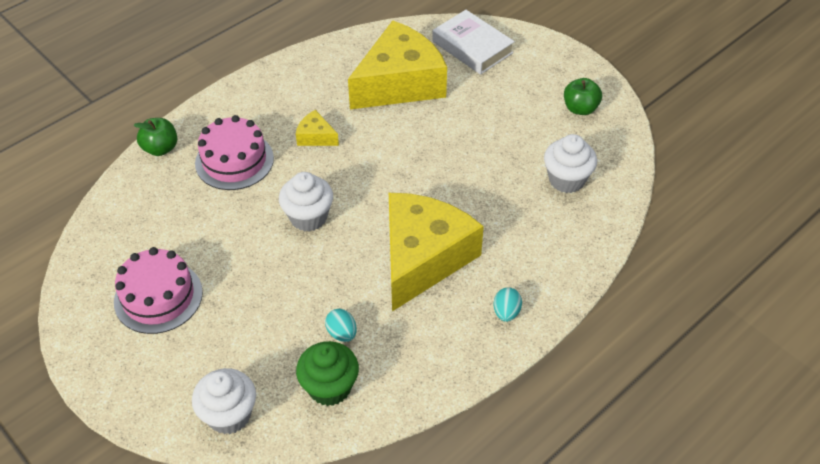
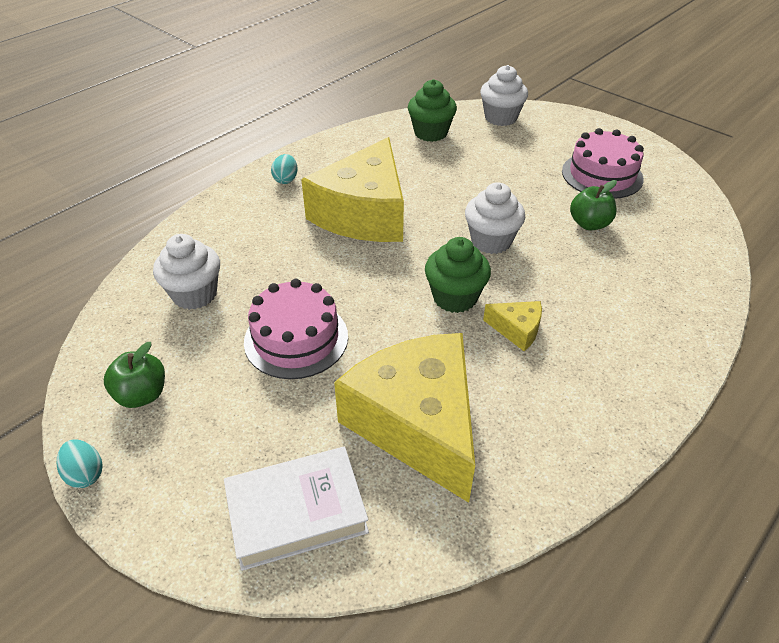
camera: 175 degrees right, 5 degrees down
(160, 148) = (706, 303): green apple -> green apple (589, 224)
(234, 160) = (605, 294): pink cake -> pink cake (296, 339)
(342, 333) = (429, 161): turquoise egg -> turquoise egg (85, 474)
(355, 165) = (455, 297): none -> green cupcake
(400, 83) = (417, 423): yellow cheese -> yellow cheese turned 105 degrees clockwise
(472, 47) = (297, 512): white book -> white book turned 60 degrees counterclockwise

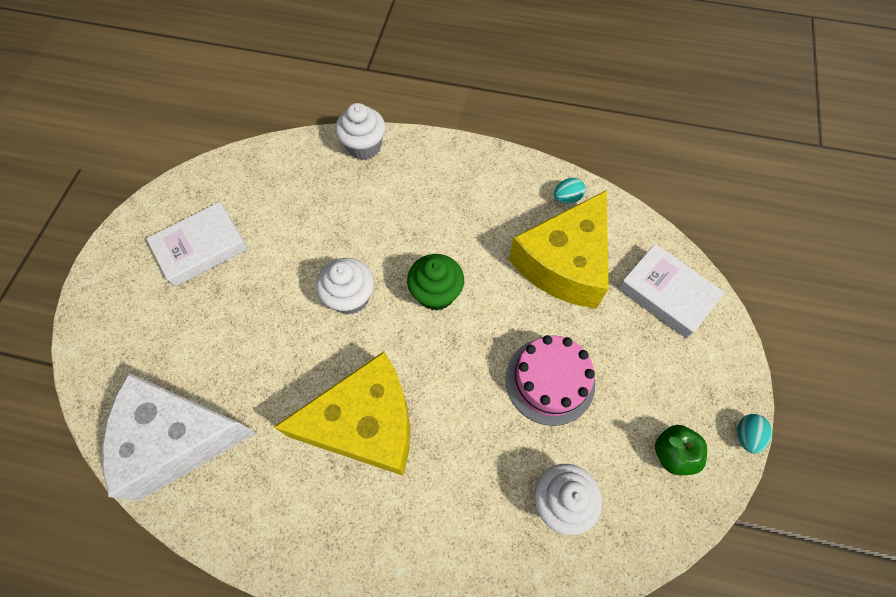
camera: 120 degrees left, 20 degrees up
(286, 179) = (347, 546): turquoise egg -> turquoise egg (567, 198)
(430, 133) = (177, 439): green cupcake -> white cheese
(500, 118) = (113, 378): white cupcake -> white cupcake (364, 147)
(517, 330) = (445, 241): yellow cheese -> none
(589, 224) = (287, 235): green apple -> none
(602, 175) = (201, 248): pink cake -> white book

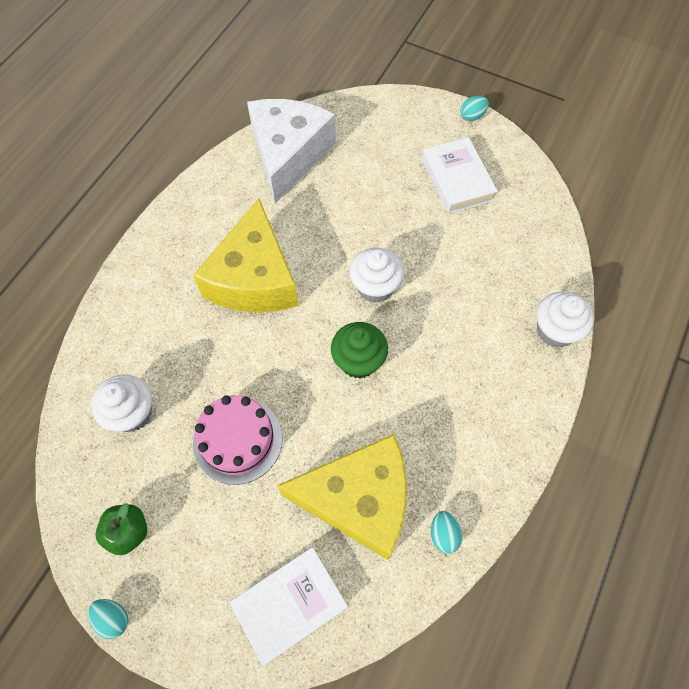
camera: 105 degrees right, 0 degrees up
(107, 248) = (472, 116): none -> turquoise egg
(564, 263) = (359, 500): yellow cheese -> yellow cheese turned 135 degrees clockwise

